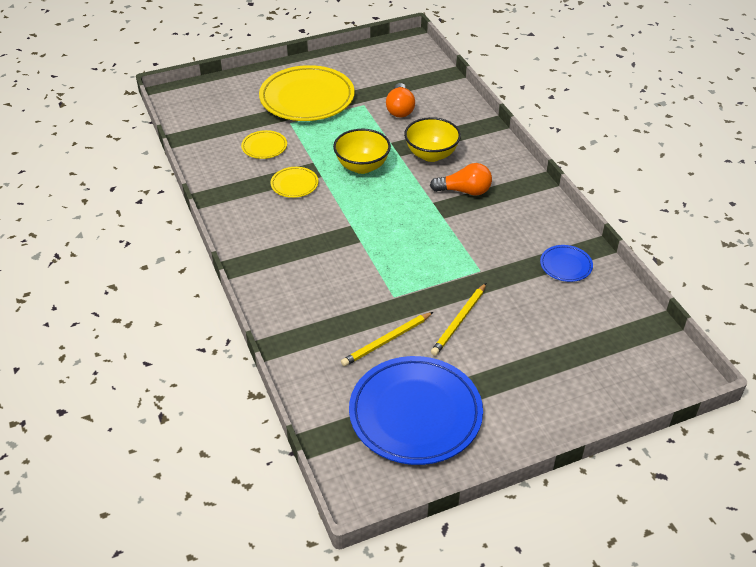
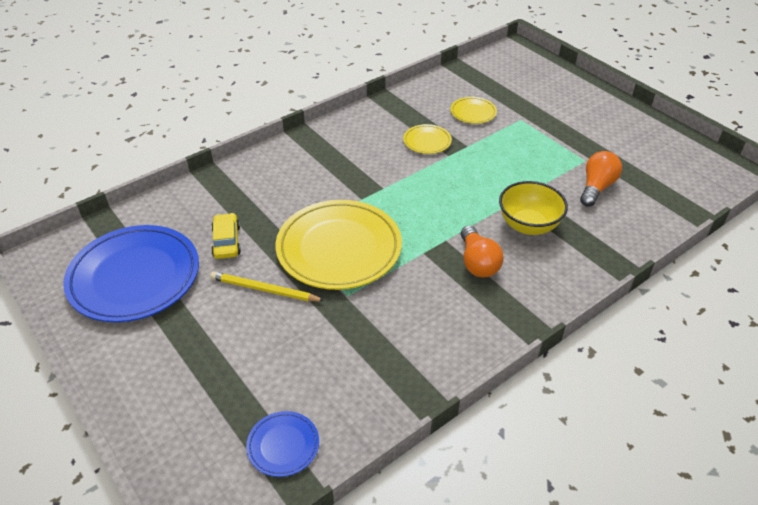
camera: 75 degrees right, 0 degrees up
(307, 98) = (568, 121): yellow plate -> yellow plate (339, 248)
(362, 166) = (478, 178): yellow bowl -> none
(386, 341) = (226, 241): yellow pencil -> yellow car
(400, 109) = (596, 187): orange light bulb -> orange light bulb turned 135 degrees clockwise
(566, 265) = (381, 373): blue plate -> blue plate (283, 445)

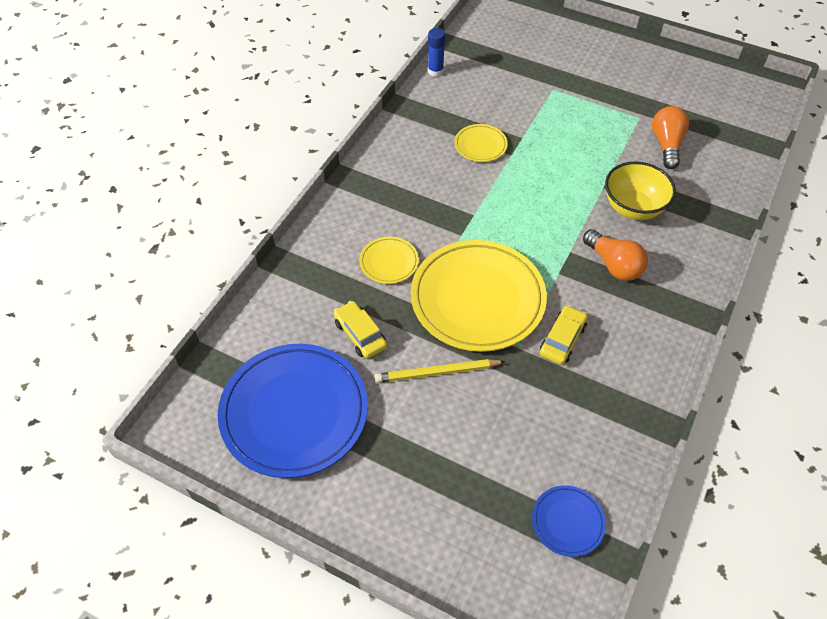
camera: 25 degrees left, 10 degrees up
(388, 303) = (562, 339): none -> yellow car
(429, 82) = (435, 71): none -> blue glue stick
(473, 112) = (503, 96): yellow plate -> yellow plate (389, 262)

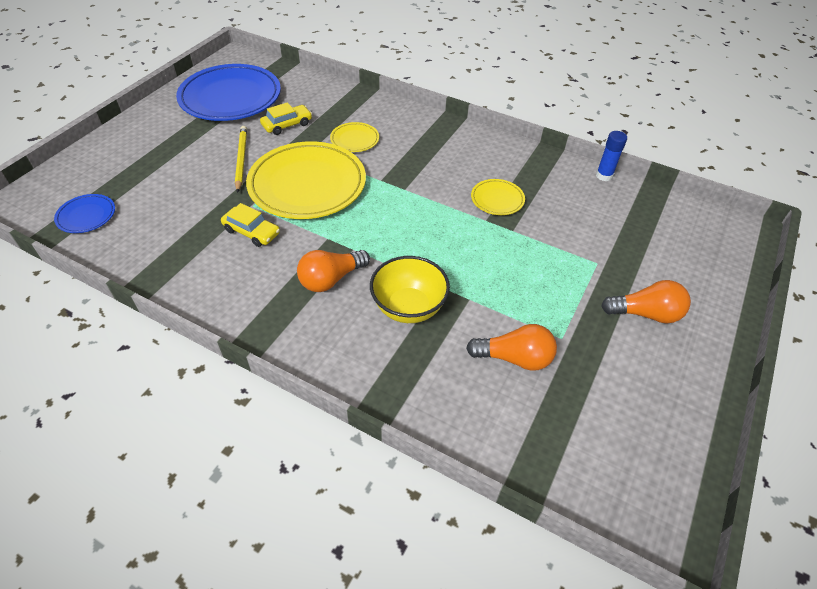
camera: 90 degrees right, 5 degrees down
(602, 70) = (645, 313): none -> orange light bulb

